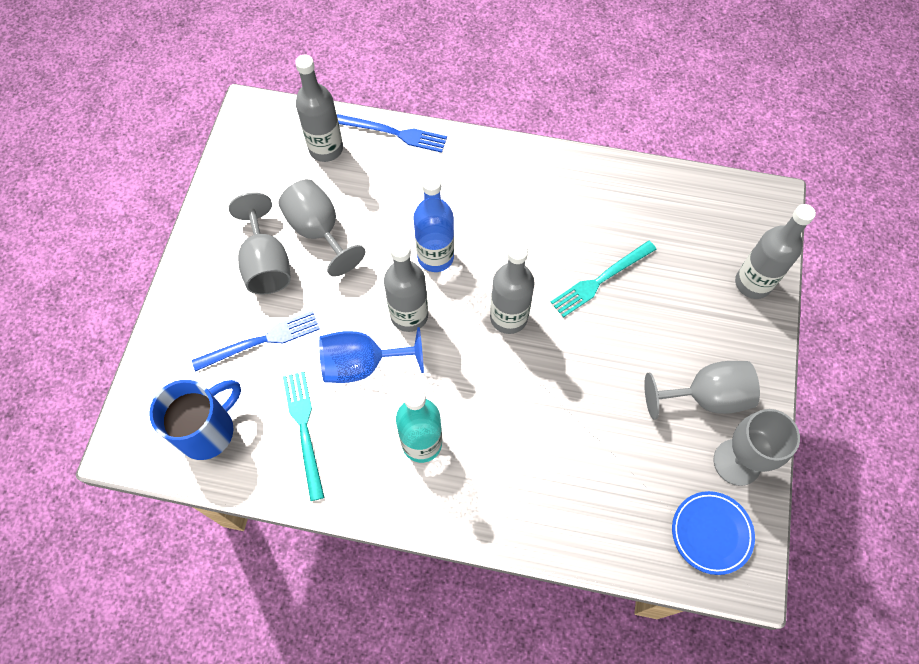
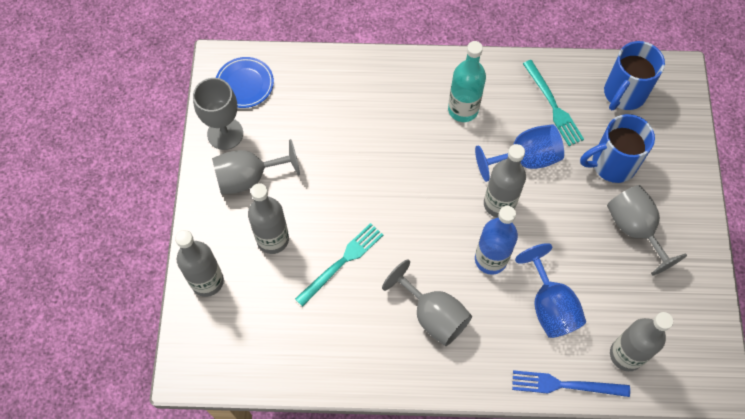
camera: 170 degrees right, 0 degrees up
(261, 341) = (611, 164): blue fork -> blue mug
(319, 231) = (601, 267): grey goblet -> grey goblet (433, 315)
(386, 202) = (550, 306): none -> blue goblet
(508, 317) = (416, 216): grey bottle -> grey bottle (273, 239)

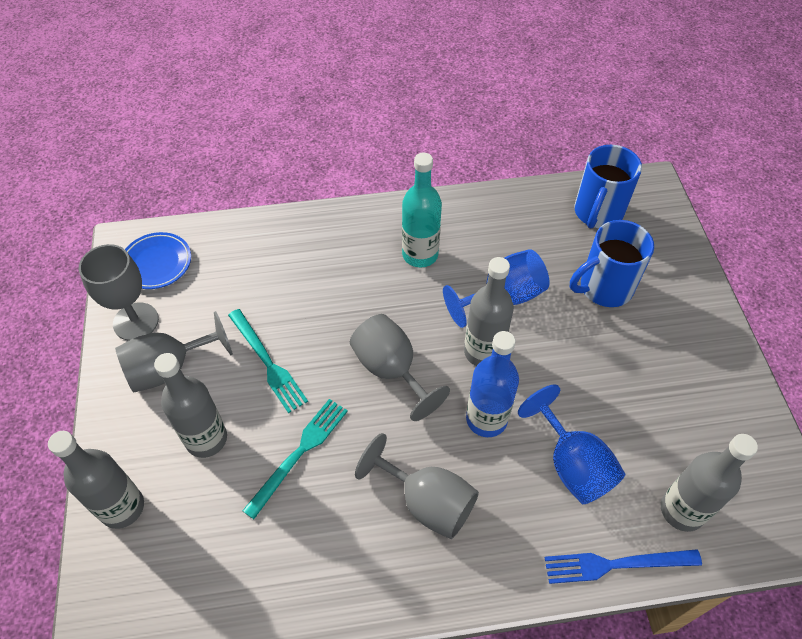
camera: 10 degrees left, 10 degrees down
(553, 105) = (522, 236): turquoise fork -> turquoise fork (267, 362)
(634, 229) = (650, 355): grey goblet -> grey goblet (391, 370)

